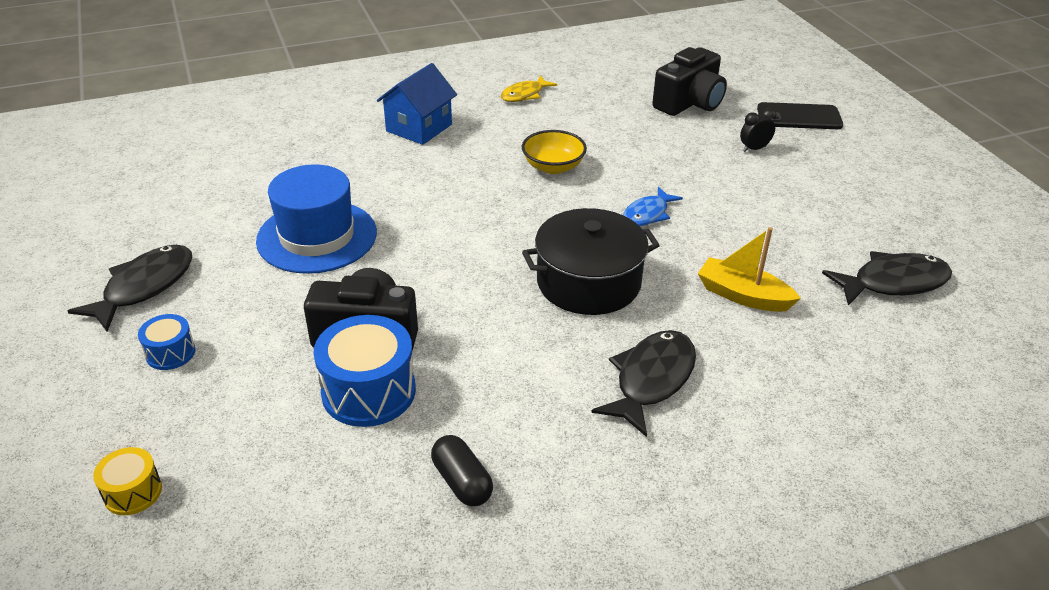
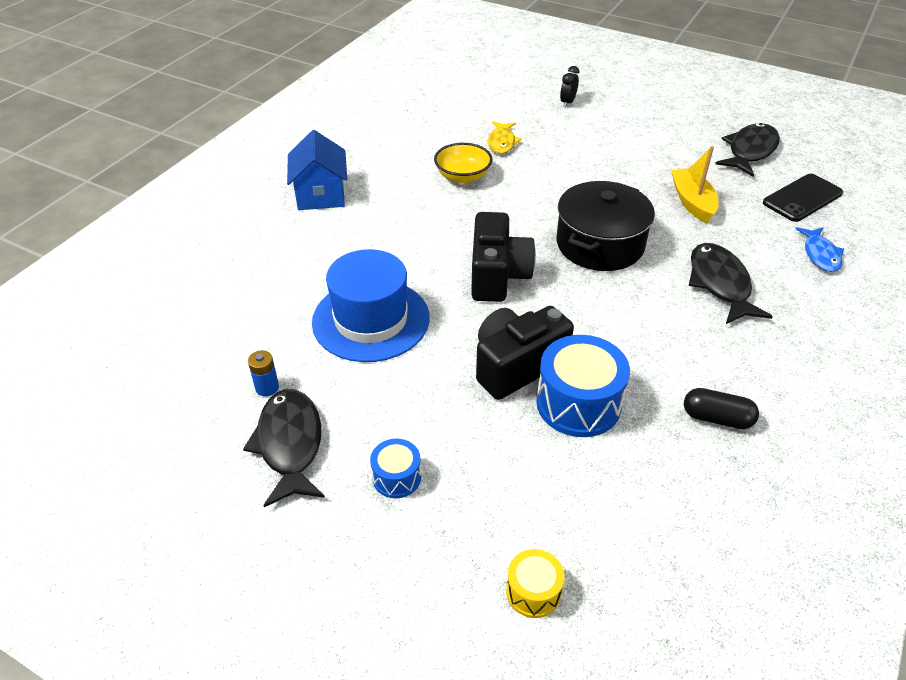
camera: 40 degrees left, 5 degrees up
(186, 242) = (267, 387): none -> blue battery
(524, 95) = (364, 132): yellow fish -> yellow fish (502, 142)
(647, 214) = (569, 179): blue fish -> blue fish (820, 255)
(689, 103) = (485, 88): black camera -> black camera (497, 275)
(743, 296) = (692, 202): yellow boat -> yellow boat turned 90 degrees clockwise
(799, 117) = (563, 69): black phone -> black phone (802, 198)

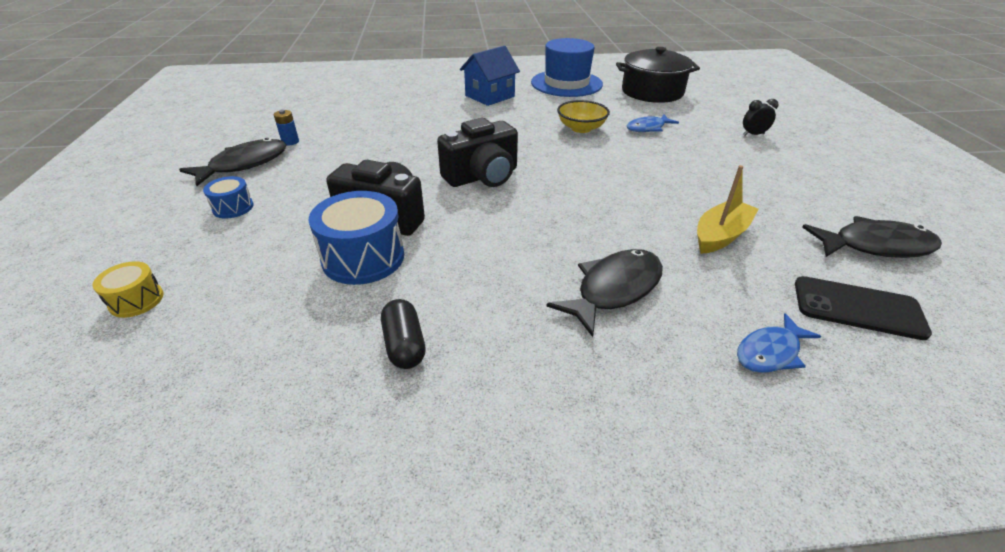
camera: 55 degrees right, 5 degrees down
(371, 320) = (382, 150): blue hat -> blue hat (566, 83)
(502, 142) = (648, 128): yellow fish -> blue fish
(600, 244) = (582, 206): black pot -> black pot (652, 92)

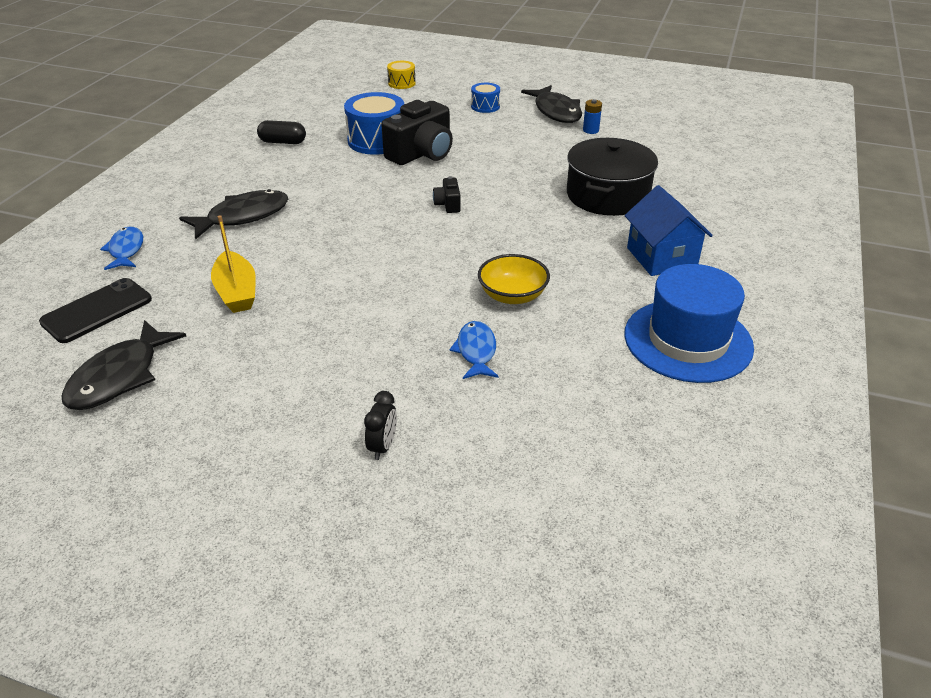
camera: 115 degrees right, 0 degrees up
(482, 176) = (448, 204): black camera -> black camera, size x0.46
(614, 289) = (243, 216): black fish -> black fish turned 105 degrees counterclockwise
(652, 92) = (608, 422): black pot -> black pot (607, 195)

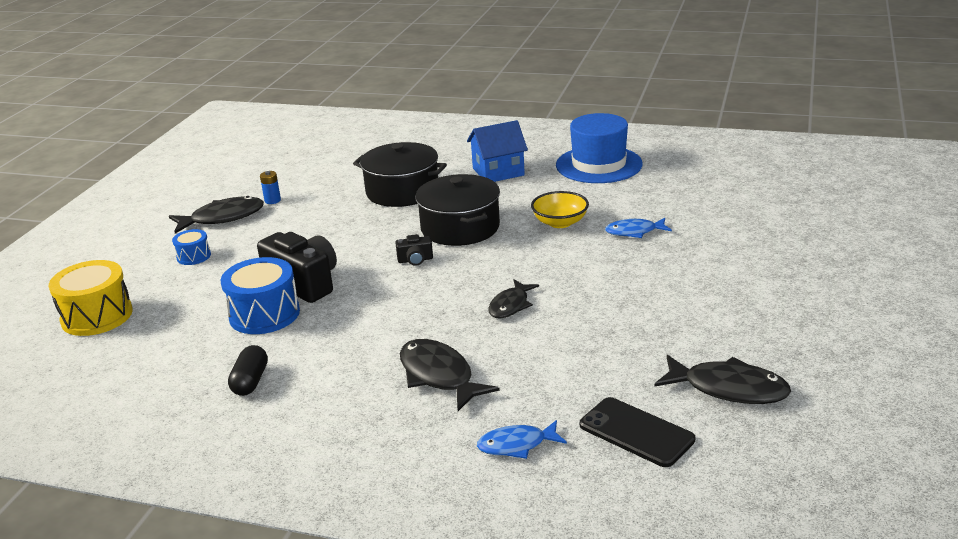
camera: 90 degrees left, 10 degrees down
(236, 292) = (583, 351): yellow boat -> none
(339, 255) = (510, 305): none -> black fish
(383, 446) = (750, 256): black clock -> none
(401, 83) = (97, 316): yellow drum -> yellow drum, size x1.88
(512, 229) = (460, 228): none -> black pot

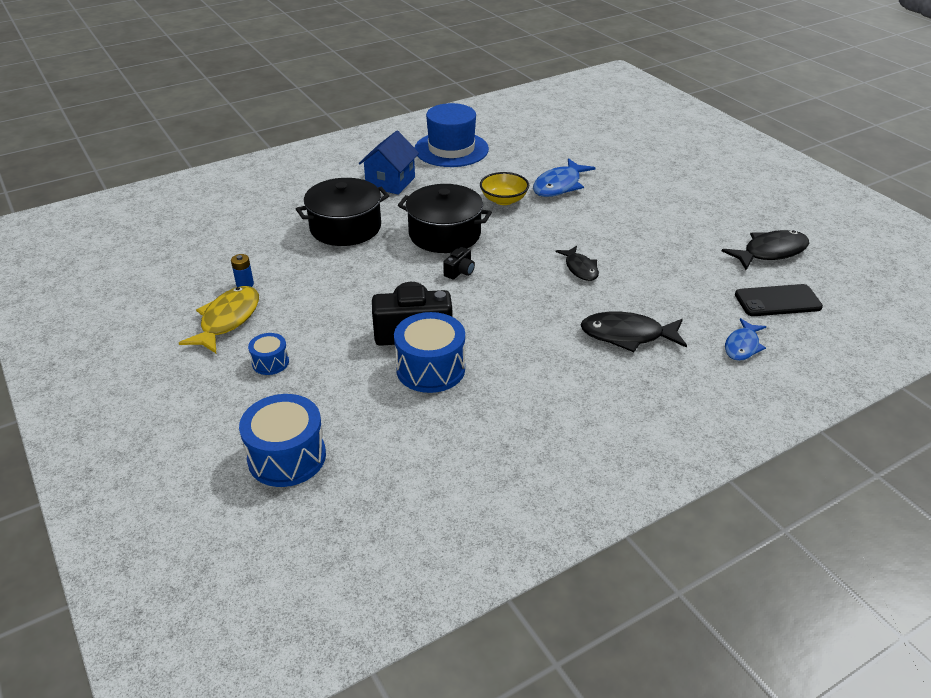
camera: 50 degrees left, 10 degrees up
(97, 316) = (287, 457): yellow drum -> blue drum
(223, 218) = (227, 320): black fish -> yellow fish
(250, 381) = (521, 417): black capsule -> none
(634, 232) = (559, 185): blue fish -> blue fish, size x1.55

